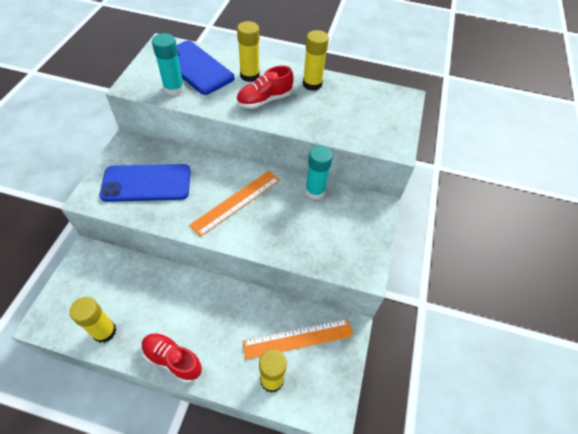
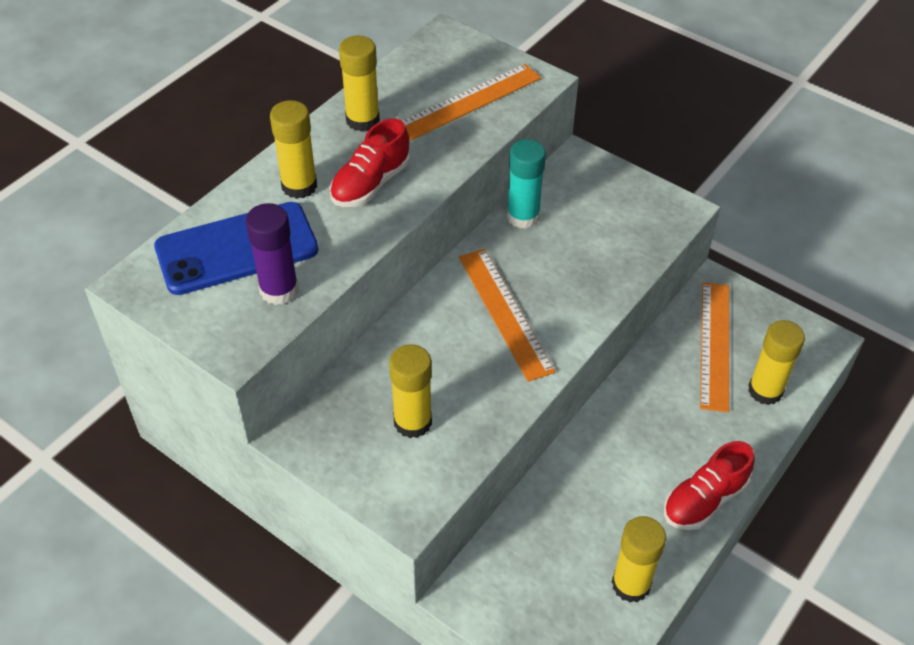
camera: 65 degrees left, 5 degrees down
(146, 183) = (412, 422): blue phone -> yellow glue stick
(174, 89) = (279, 290): turquoise glue stick -> purple glue stick
(264, 100) = (370, 184): red shoe -> red shoe turned 45 degrees clockwise
(355, 121) = (469, 101): none -> orange ruler

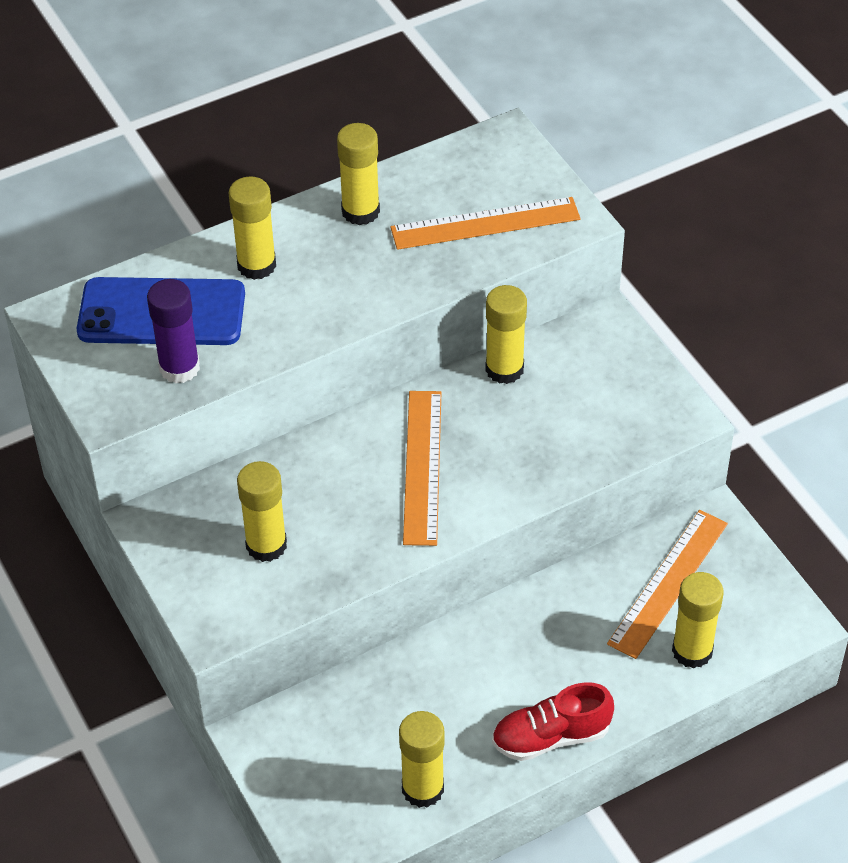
camera: 25 degrees right, 0 degrees up
(370, 184) = (329, 285): red shoe -> none
(523, 216) = (504, 369): turquoise glue stick -> yellow glue stick

